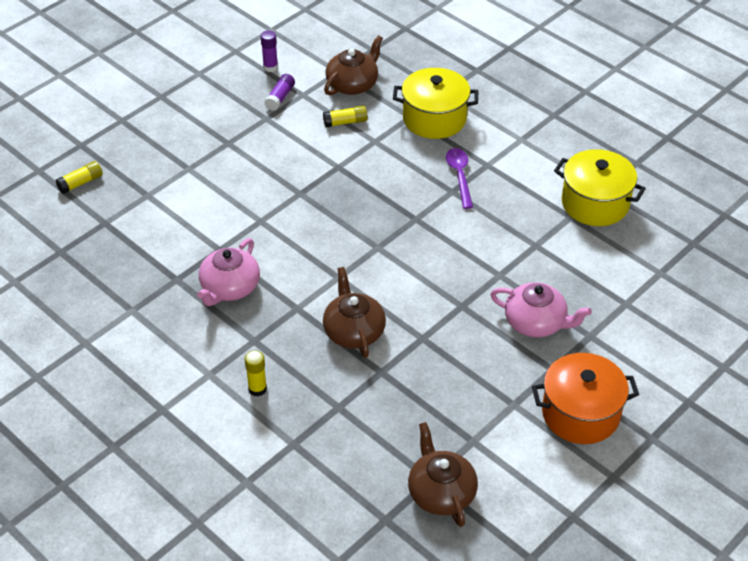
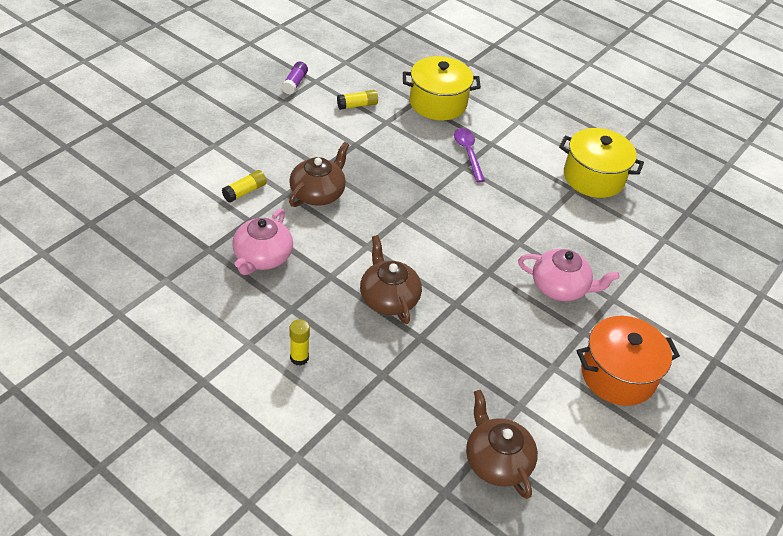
camera: 10 degrees left, 0 degrees up
(81, 183) = (108, 158): yellow glue stick -> yellow glue stick (245, 192)
(270, 67) = (283, 57): purple glue stick -> none
(353, 84) = (360, 73): brown teapot -> brown teapot (318, 193)

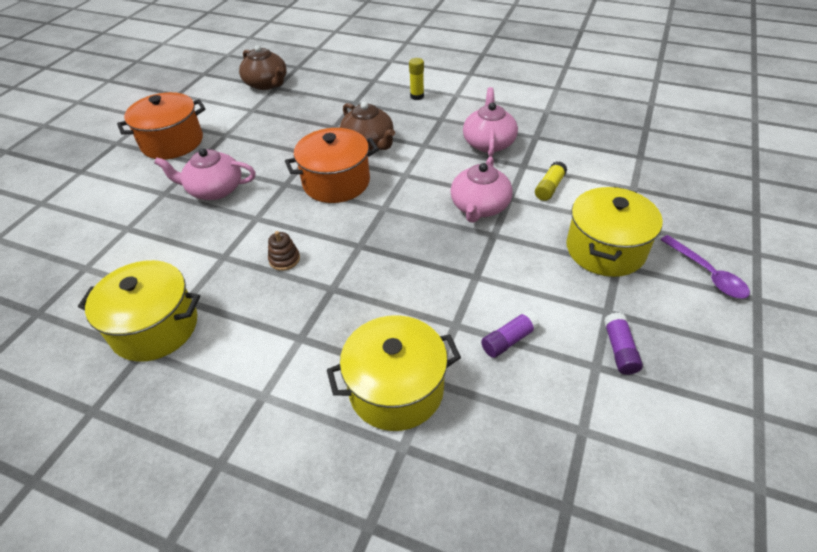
camera: 170 degrees right, 0 degrees up
(247, 133) = (605, 249): none -> yellow pot
(318, 193) = (479, 207): brown teapot -> pink teapot
(357, 105) = (509, 340): yellow glue stick -> purple glue stick
(437, 258) = (336, 182): none -> orange pot
(468, 153) = (330, 311): purple spoon -> purple spoon (707, 274)
(497, 198) = (284, 259): none -> brown stacking toy

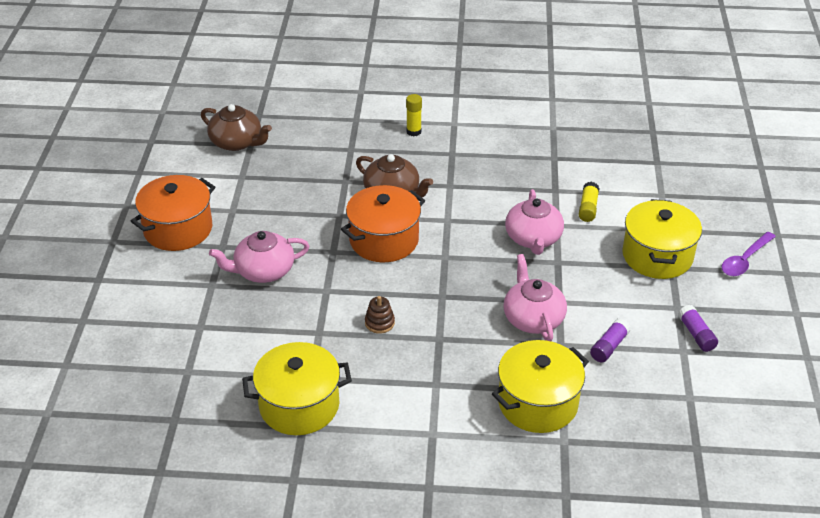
camera: 20 degrees left, 5 degrees down
(488, 143) = (512, 172): pink teapot -> pink teapot (533, 318)
(707, 274) = (744, 260): purple spoon -> purple spoon turned 90 degrees clockwise

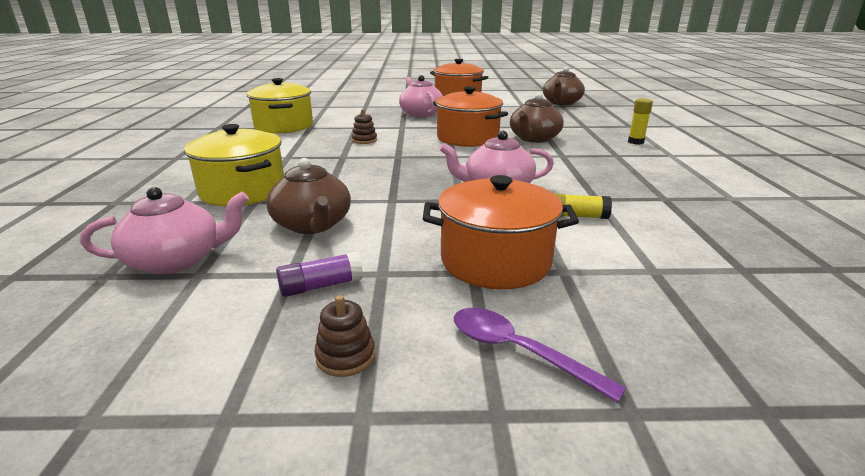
camera: 85 degrees right, 15 degrees down
(533, 318) = (365, 188): pink teapot -> pink teapot (176, 260)
(609, 346) = (312, 225): purple glue stick -> brown teapot
(657, 256) = (495, 261): yellow pot -> orange pot
(759, 320) = (345, 356): none -> brown stacking toy

